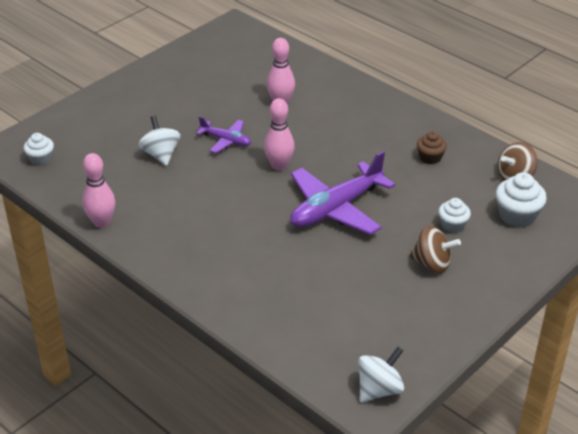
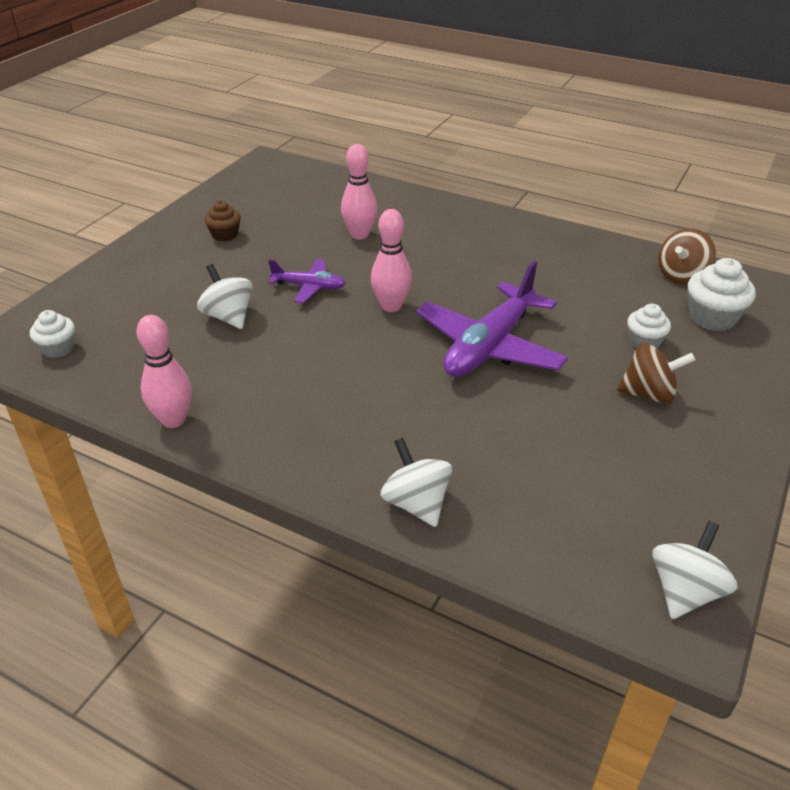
camera: 15 degrees left, 0 degrees up
(236, 305) = (416, 503): none -> white spinning top
(430, 157) = (570, 268): brown cupcake -> brown cupcake (225, 235)

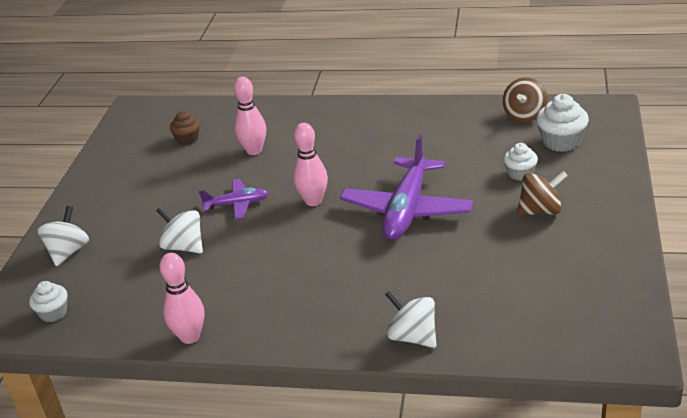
camera: 15 degrees left, 5 degrees down
(225, 235) = (137, 181): brown cupcake -> brown cupcake (187, 139)
(685, 591) = (623, 334): white spinning top -> white spinning top (68, 252)

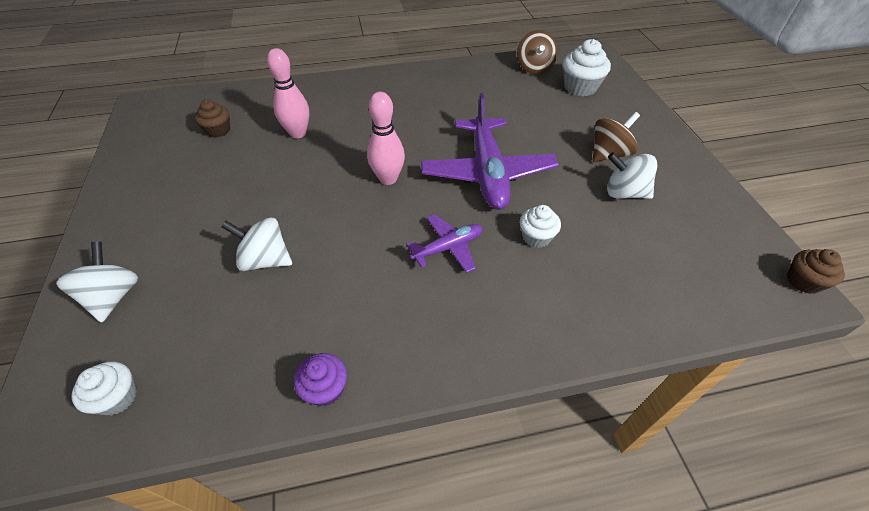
camera: 25 degrees left, 15 degrees up
(190, 337) = (325, 389): pink bowling pin -> purple cupcake
(237, 204) = (306, 196): purple plane -> purple plane (448, 248)
(412, 337) = (583, 323): white spinning top -> white spinning top (624, 193)
(520, 173) = (566, 121): white cupcake -> white cupcake (536, 237)
(645, 347) = (803, 281): none -> brown cupcake

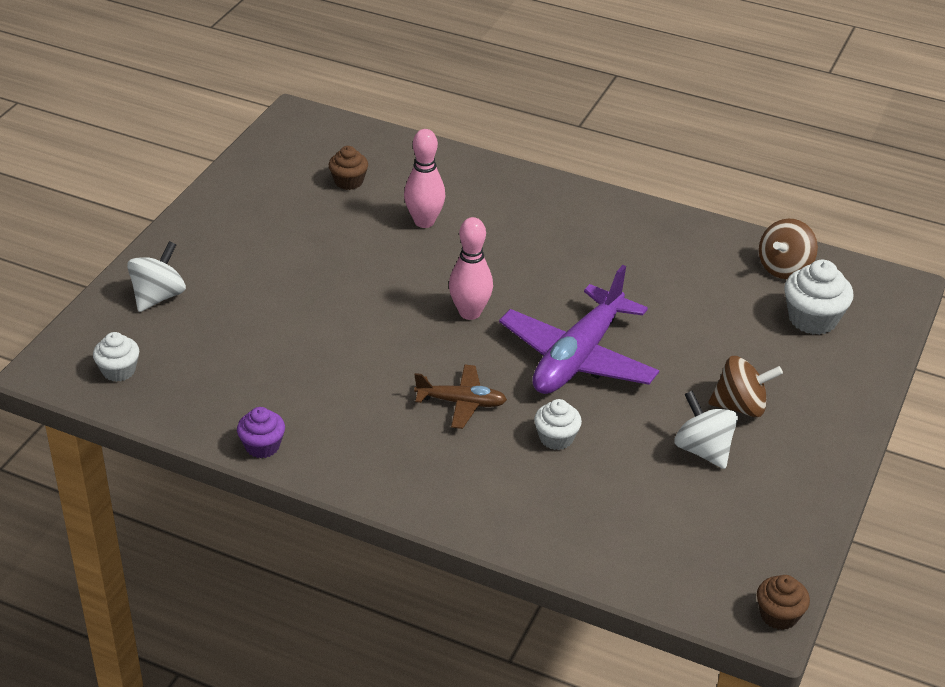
camera: 35 degrees right, 10 degrees down
(265, 260) = (294, 329): white spinning top -> none
(448, 248) = (461, 403): purple plane -> brown plane

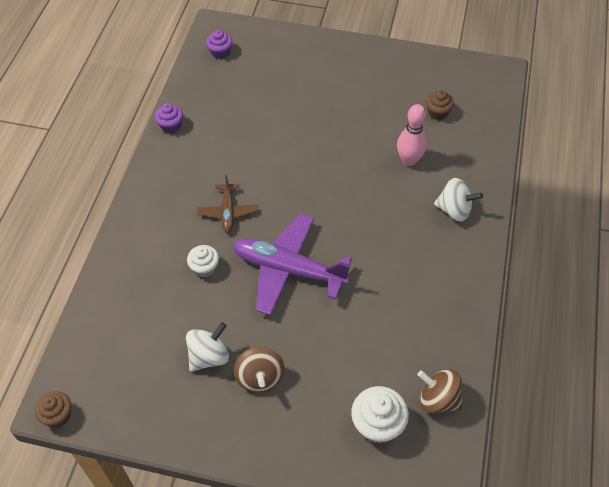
camera: 80 degrees right, 15 degrees up
(119, 370) = (220, 52): white cupcake -> purple cupcake
(158, 297) = (288, 52): white spinning top -> white spinning top (454, 210)
(470, 313) = (318, 202): pink bowling pin -> none

